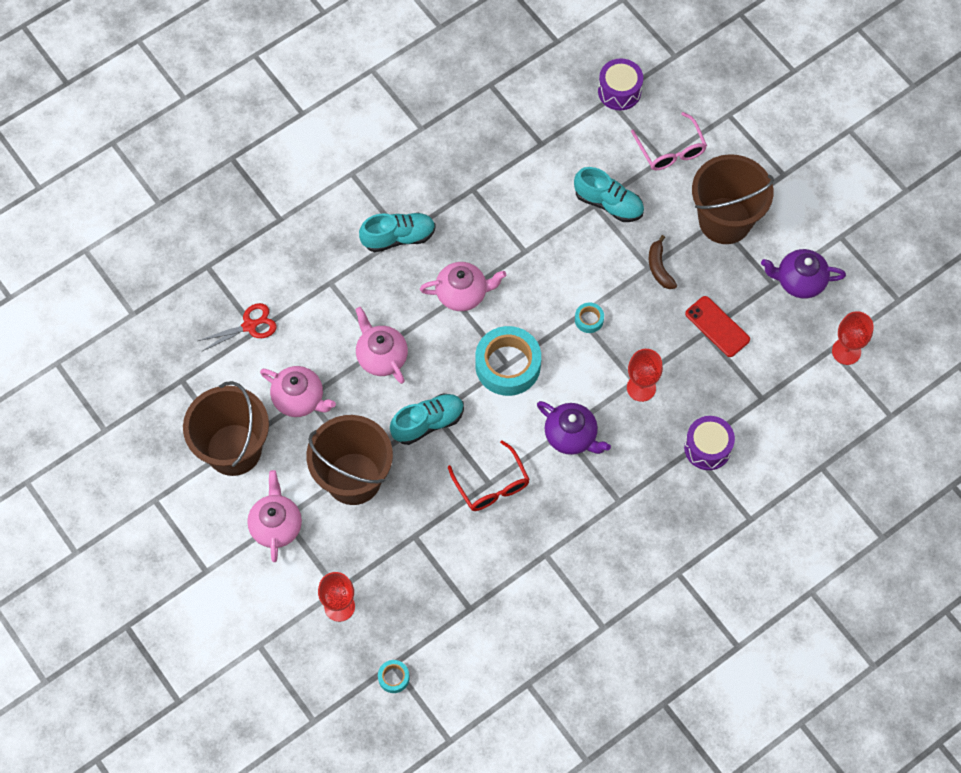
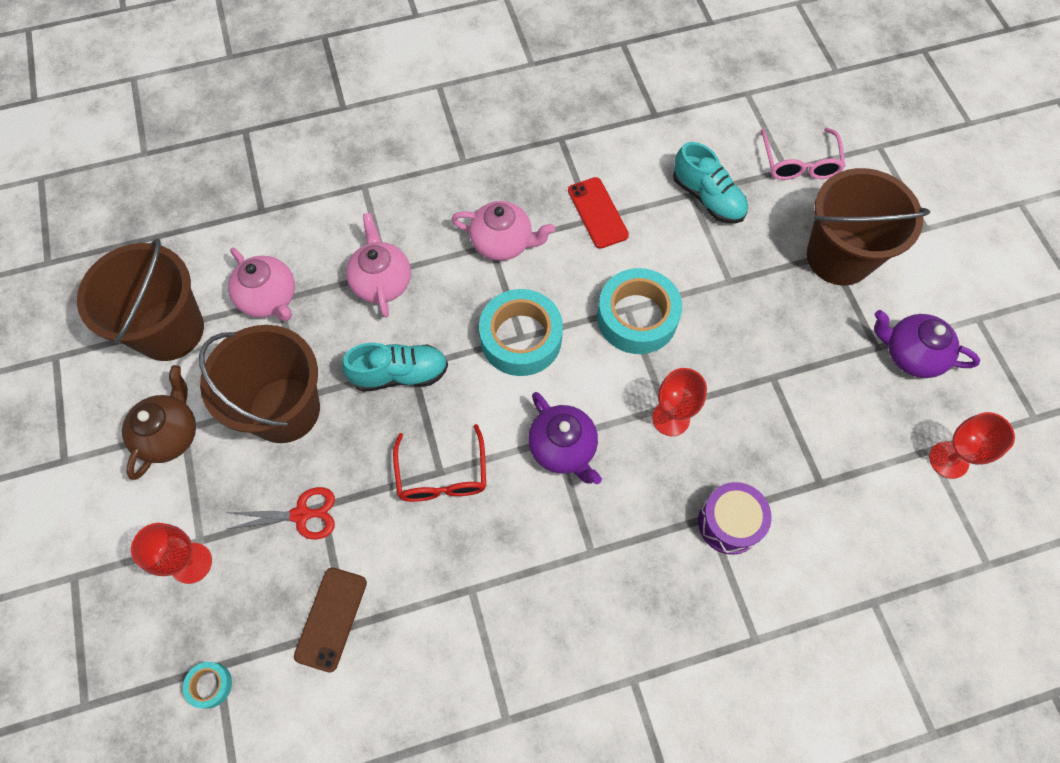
camera: 20 degrees right, 0 degrees up
(249, 326) = (256, 203): red scissors -> red scissors (301, 515)
(276, 525) = (170, 434): pink teapot -> brown teapot
(398, 237) = (458, 162): turquoise shoe -> none
(456, 607) = (331, 619): none -> brown phone
(589, 319) = (637, 317): turquoise tape -> turquoise tape, size x2.24
(619, 91) = (761, 88): purple drum -> none
(659, 268) = (742, 285): brown banana -> none
(717, 326) = (791, 375): red phone -> red phone (597, 213)

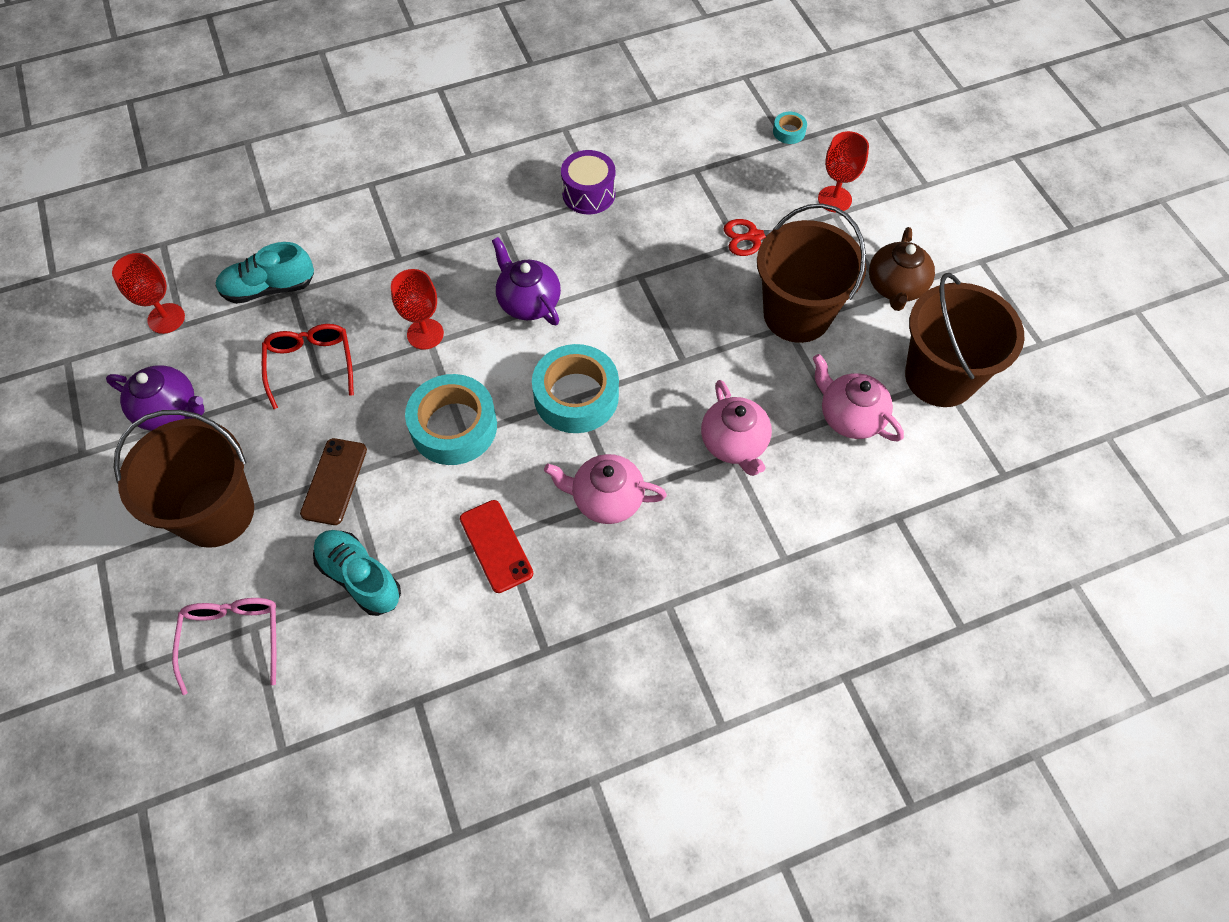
camera: 175 degrees right, 5 degrees down
(331, 619) = (709, 173): brown phone -> brown phone (334, 481)
(400, 374) = (694, 353): turquoise shoe -> turquoise shoe (269, 288)
(442, 475) = (637, 273): red glasses -> red glasses (311, 364)
(729, 523) = (380, 257): purple drum -> purple drum (588, 194)

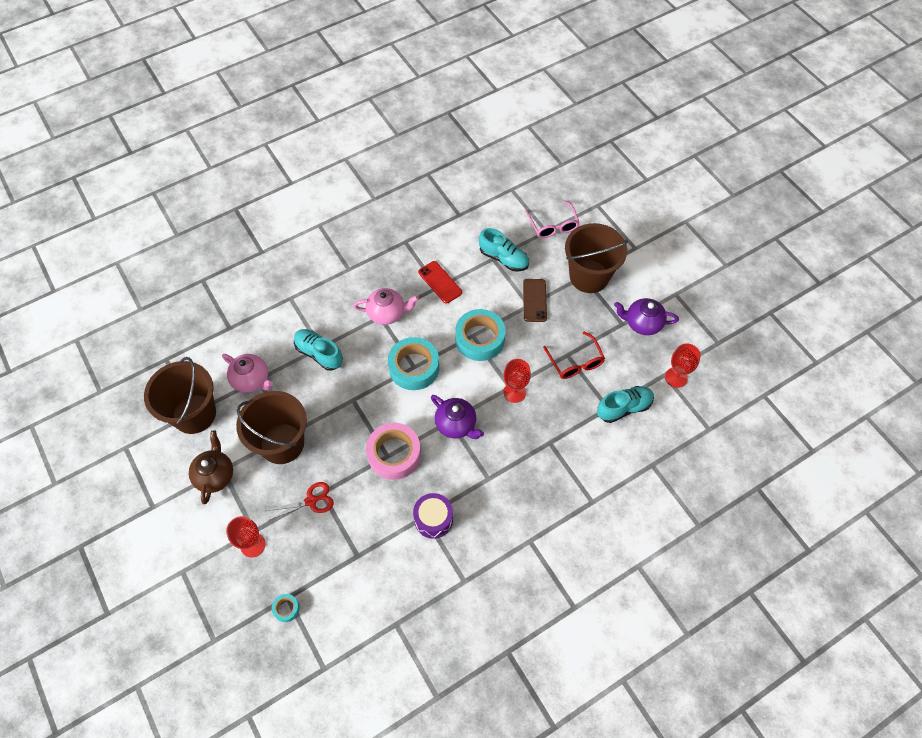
camera: 170 degrees right, 0 degrees up
(629, 276) = (394, 454): none -> pink tape
(734, 444) = (319, 353): pink teapot -> turquoise shoe

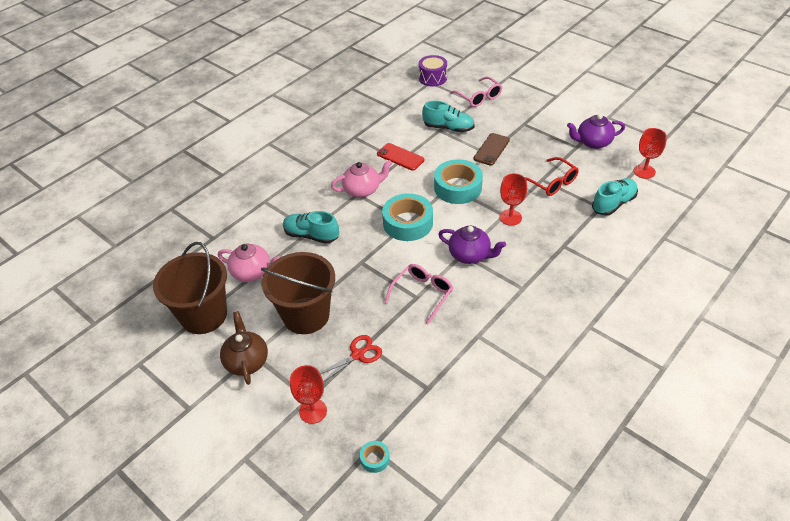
camera: 15 degrees left, 15 degrees down
(394, 454) = (422, 294): pink tape -> pink glasses
(433, 519) = (488, 335): purple drum -> purple drum (432, 78)
(534, 300) = (491, 149): brown phone -> brown phone turned 45 degrees clockwise
(589, 276) = (529, 123): brown bucket -> none

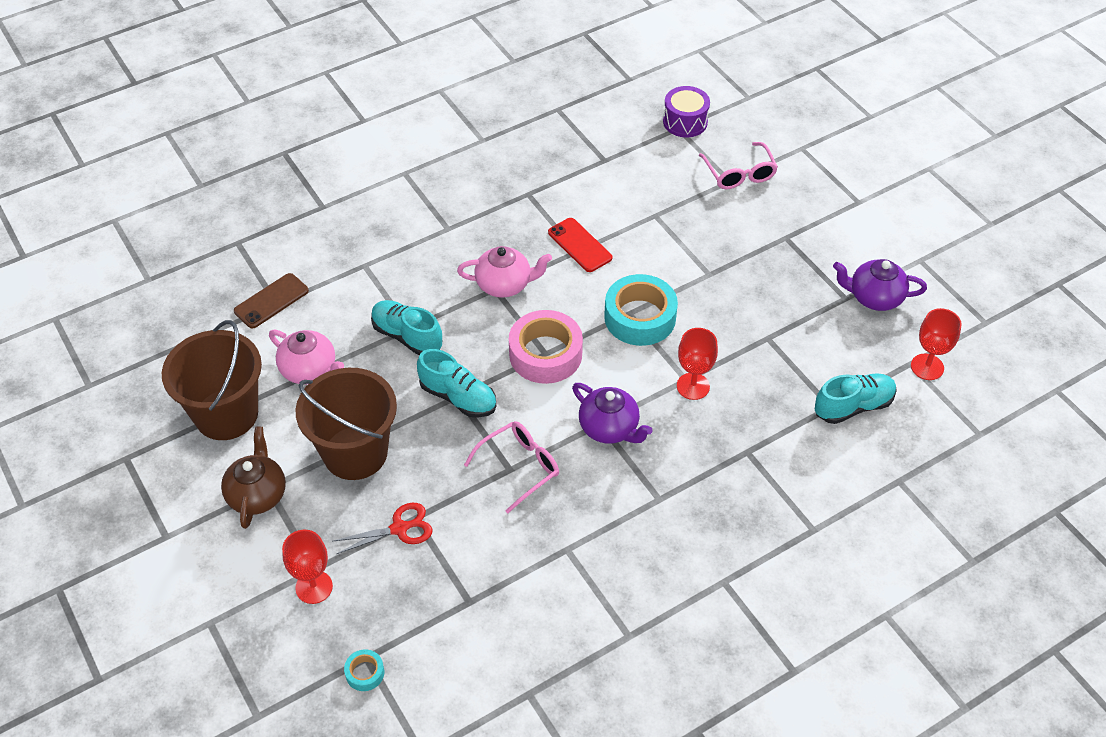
camera: 15 degrees right, 5 degrees up
(408, 223) = (545, 354): turquoise tape -> pink tape
(448, 128) = (670, 215): turquoise shoe -> turquoise shoe (458, 397)
(491, 149) = (717, 268): brown phone -> brown phone (271, 301)
(552, 182) = (780, 347): red glasses -> none

